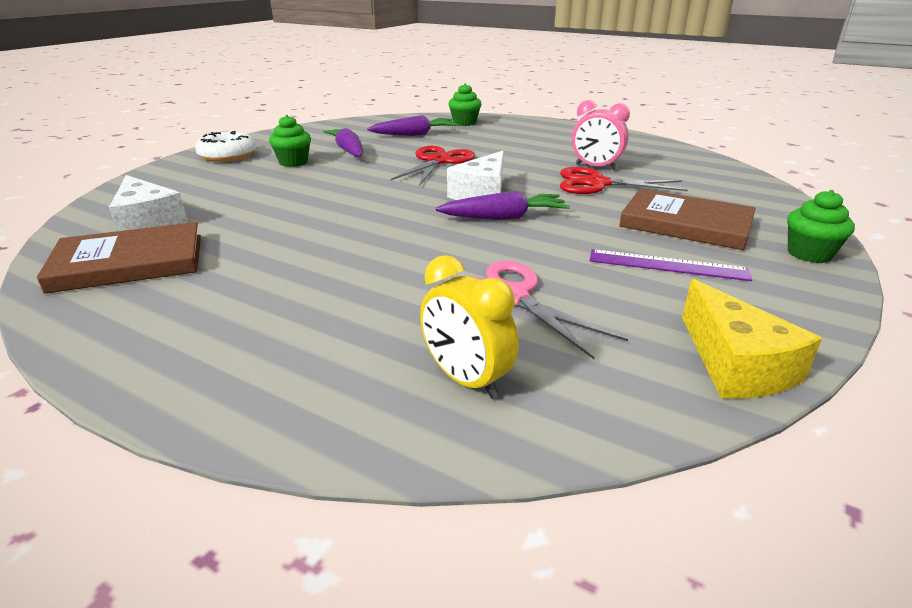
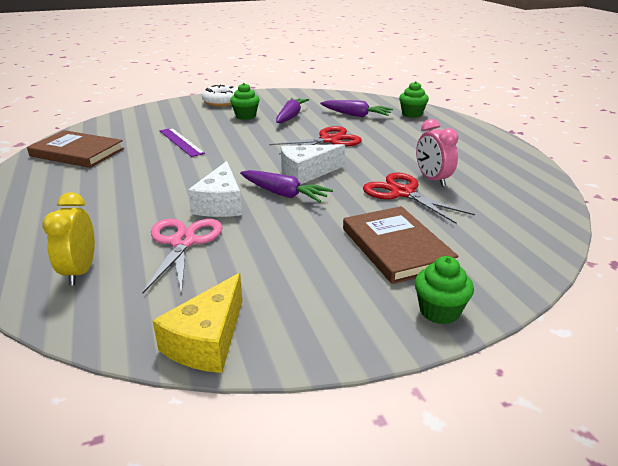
camera: 40 degrees right, 0 degrees up
(148, 222) = (119, 133): white cheese -> white cheese (220, 204)
(667, 265) = (311, 268): purple ruler -> purple ruler (181, 142)

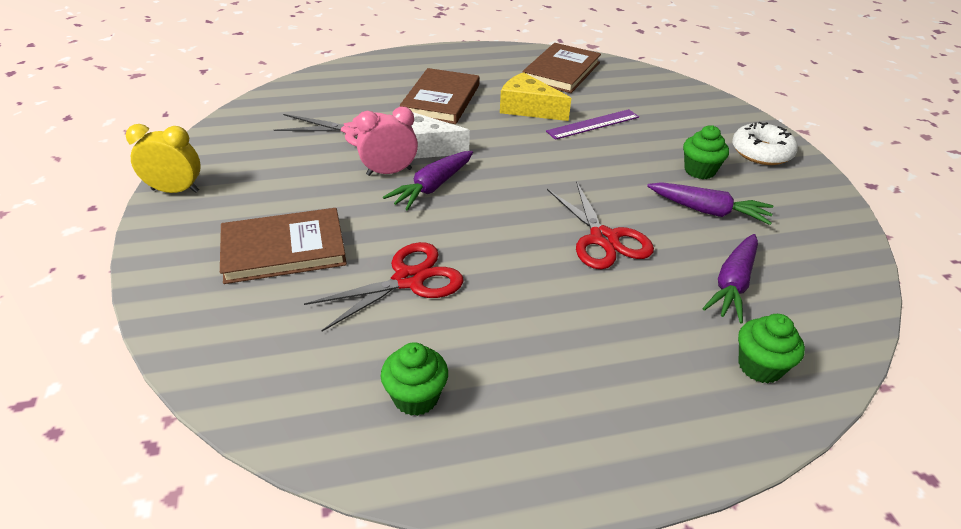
camera: 95 degrees right, 10 degrees up
(80, 271) = (331, 93): yellow clock -> yellow clock (175, 190)
(120, 202) = (441, 100): none -> brown book
(207, 340) = (215, 142): yellow cheese -> yellow cheese (528, 108)
(307, 173) = (487, 208): white cheese -> none
(432, 180) = (443, 320): pink clock -> pink clock (389, 172)
(439, 311) = (167, 255): green cupcake -> green cupcake (416, 397)

